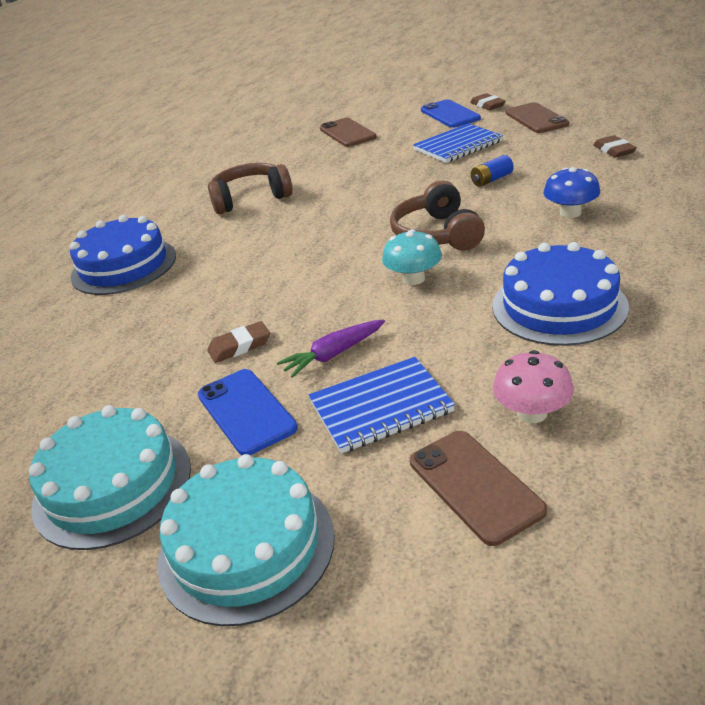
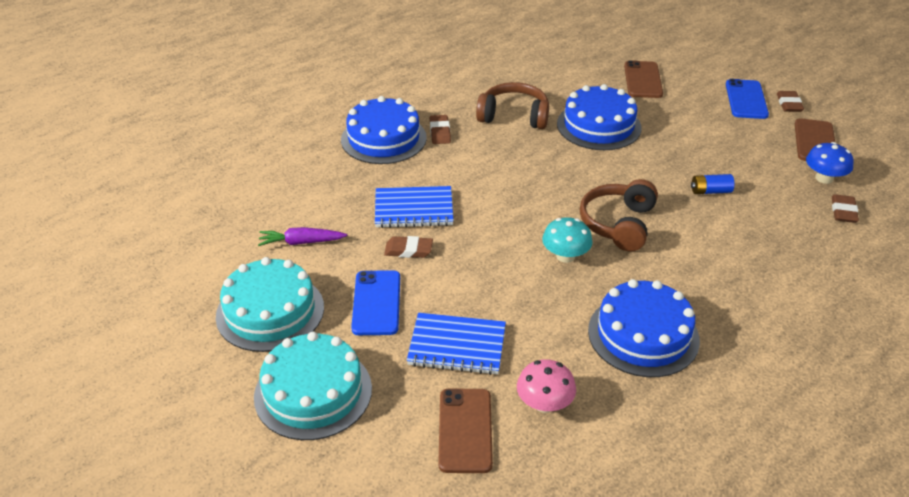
camera: 25 degrees right, 5 degrees up
(183, 238) = (440, 132): none -> brown eraser
(333, 354) = (461, 290): purple carrot -> purple carrot (301, 242)
(340, 175) = (598, 126): none -> blue cake
(458, 146) = (718, 140): blue notebook -> blue notebook (414, 209)
(570, 213) = (738, 257): blue mushroom -> blue mushroom (824, 178)

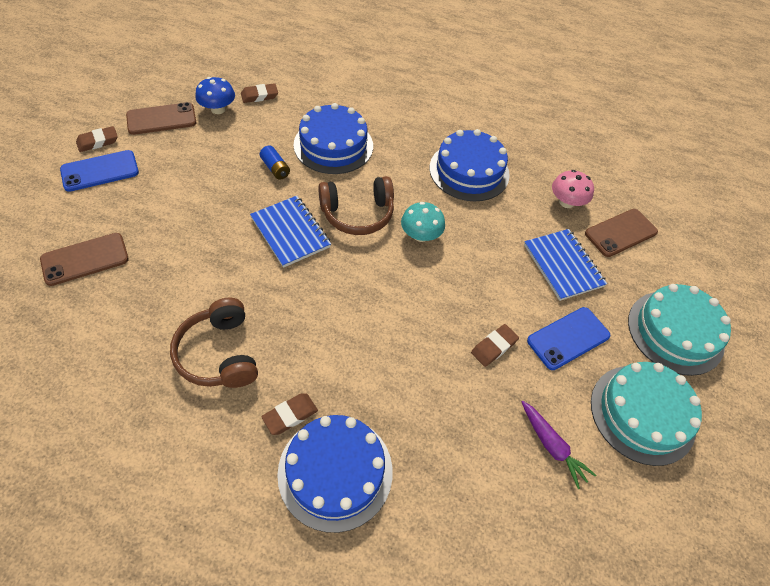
camera: 125 degrees left, 15 degrees up
(408, 250) = (494, 347): brown eraser -> brown eraser turned 75 degrees clockwise
(414, 209) = (438, 371): blue notebook -> blue notebook (290, 232)
(598, 126) = (204, 270): blue cake -> blue cake (333, 145)

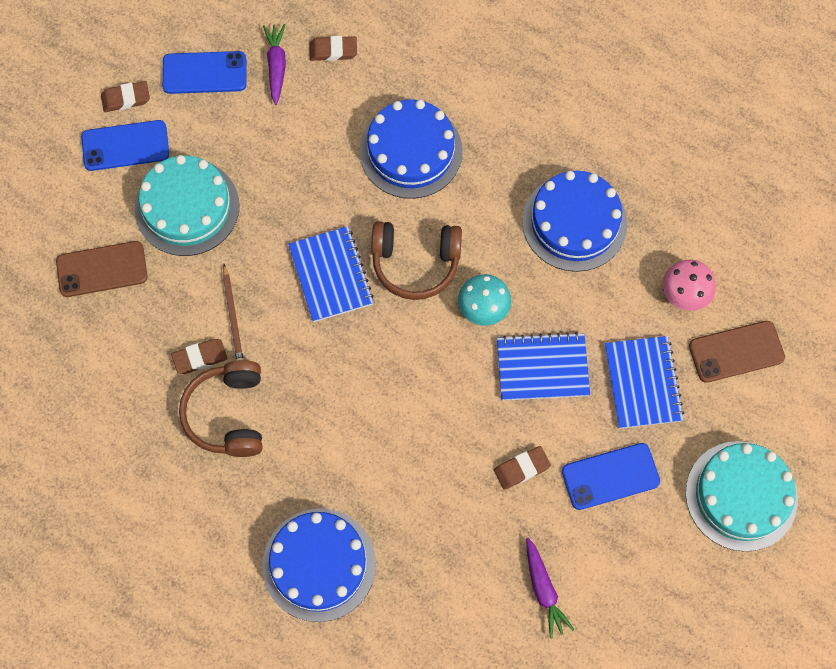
camera: 20 degrees right, 15 degrees up
(161, 119) = (204, 73): brown phone -> blue phone
(211, 275) = (233, 316): none -> brown pencil
(218, 109) = (276, 66): blue mushroom -> purple carrot
(275, 168) = (331, 177): blue battery -> none
(290, 415) = (287, 497): brown eraser -> brown eraser (200, 358)
(482, 268) = (542, 368): none -> blue notebook
(642, 413) = (656, 579): turquoise cake -> turquoise cake (187, 207)

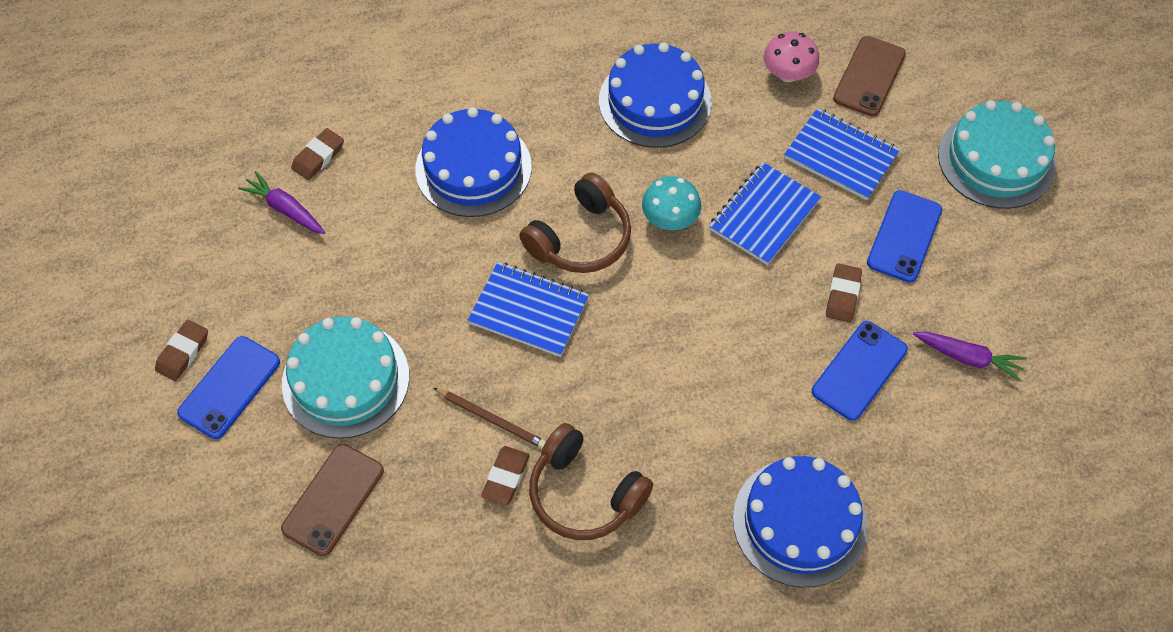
camera: 50 degrees left, 10 degrees down
(204, 73) = (229, 269): blue phone -> blue phone (859, 370)

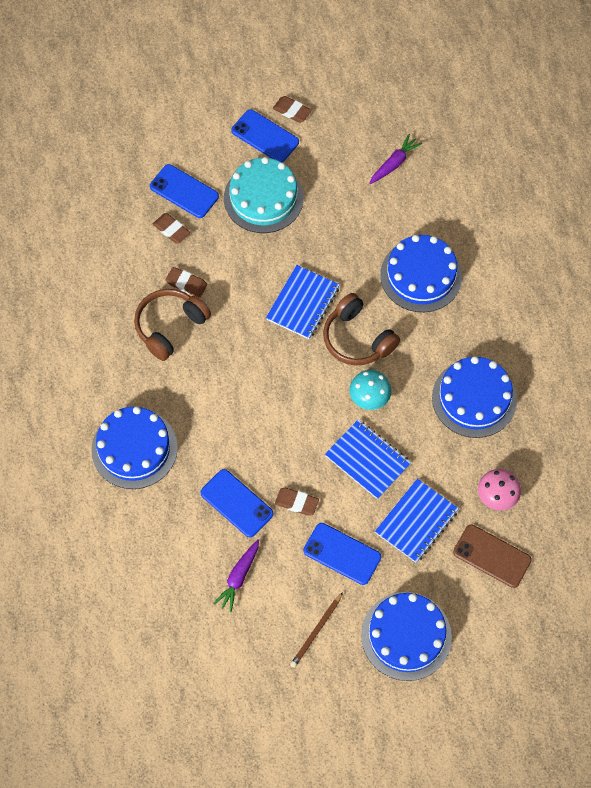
camera: 95 degrees right, 5 degrees up
(318, 157) = (436, 182): brown eraser -> brown eraser (171, 230)
(333, 499) = (184, 191): brown phone -> blue phone
(491, 419) = (227, 277): brown pencil -> brown pencil (316, 631)
(996, 160) = (406, 636): turquoise cake -> blue cake

